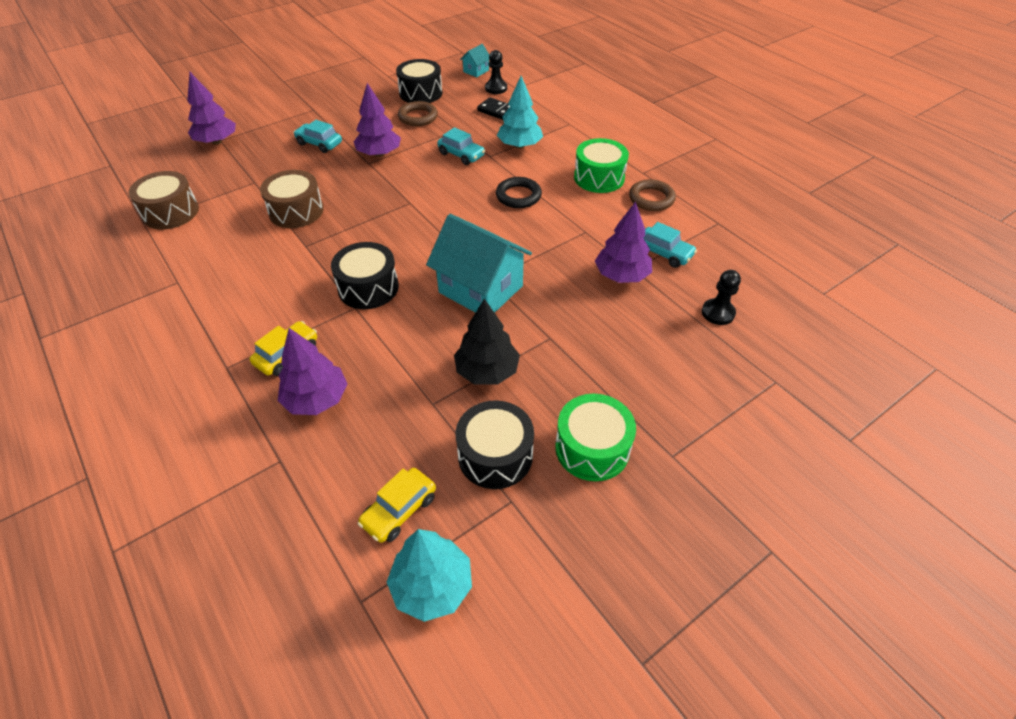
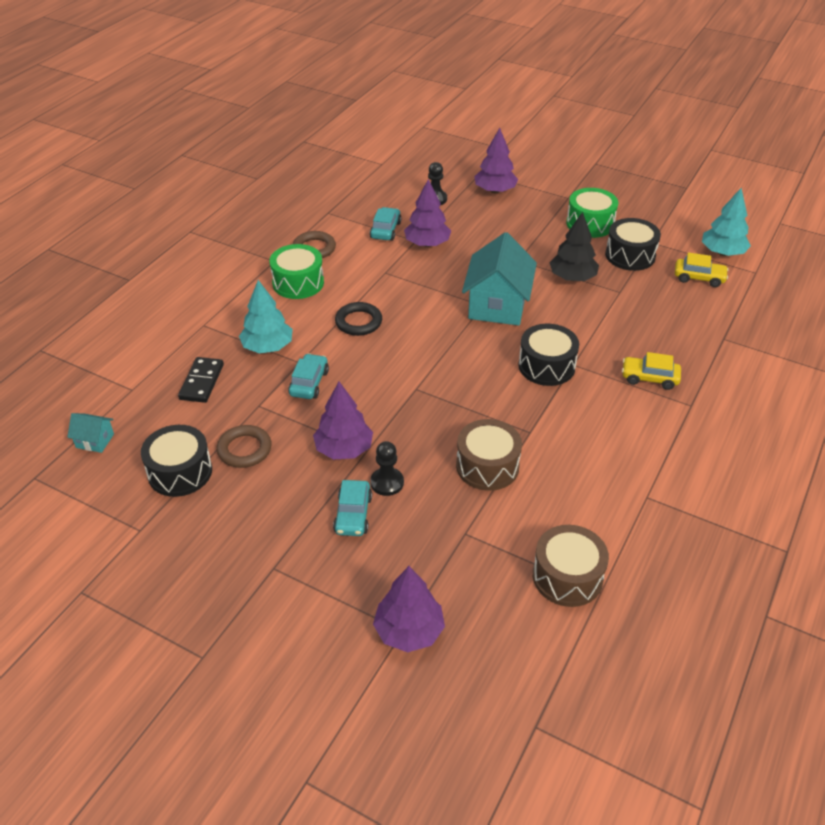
camera: 115 degrees left, 5 degrees down
(316, 399) = (668, 344): purple tree -> purple tree (495, 190)
(496, 88) = (140, 406): black pawn -> black pawn (387, 483)

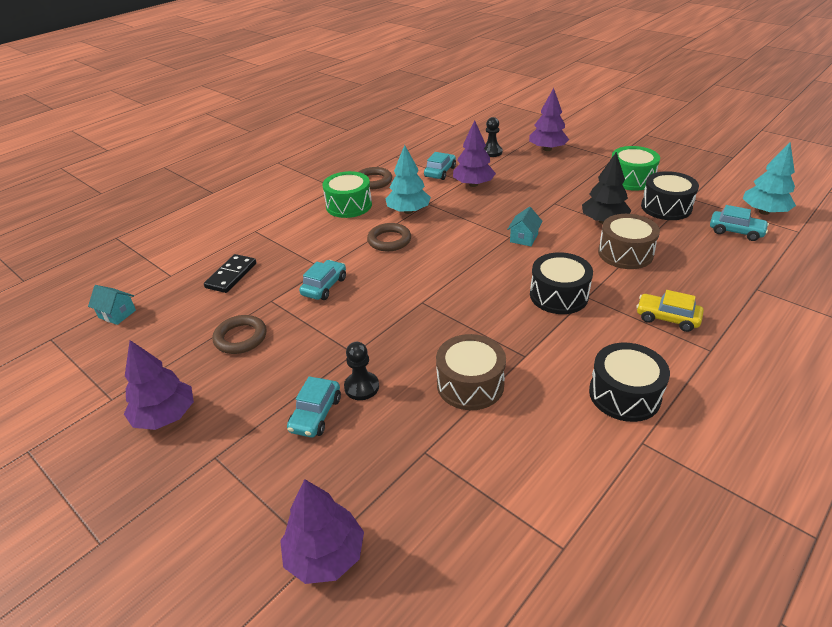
camera: 15 degrees right, 5 degrees down
(180, 472) = (174, 350): black drum -> black drum (624, 394)
(267, 347) = (301, 253): turquoise tree -> turquoise tree (408, 211)
(344, 449) = (332, 349): purple tree -> purple tree (165, 416)
(358, 322) = (389, 240): black ring -> brown ring
(497, 305) = (524, 238): turquoise house -> turquoise house, size x0.45
(567, 577) = (527, 522): brown drum -> brown drum (625, 253)
(699, 278) = (736, 231): yellow car -> turquoise car

